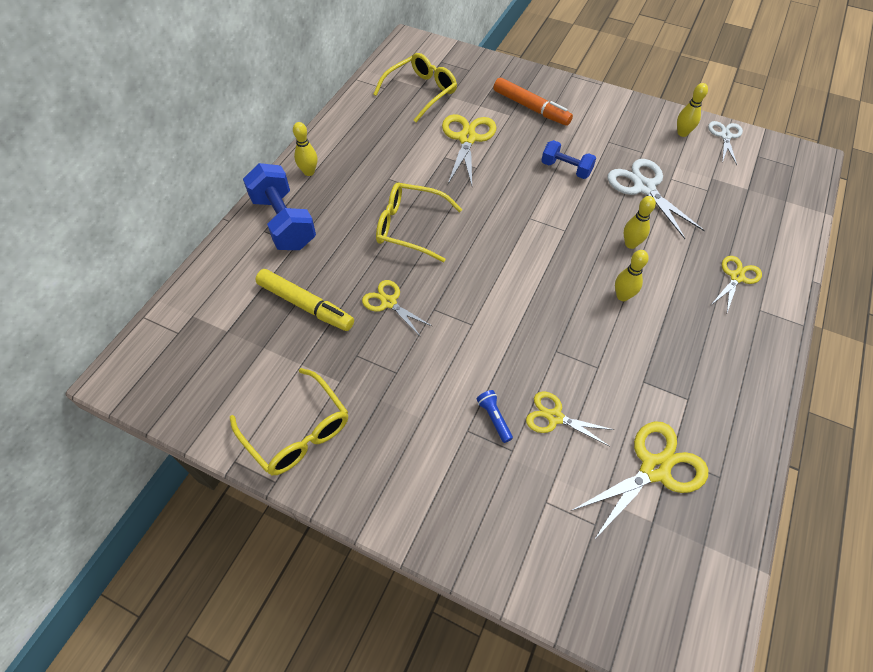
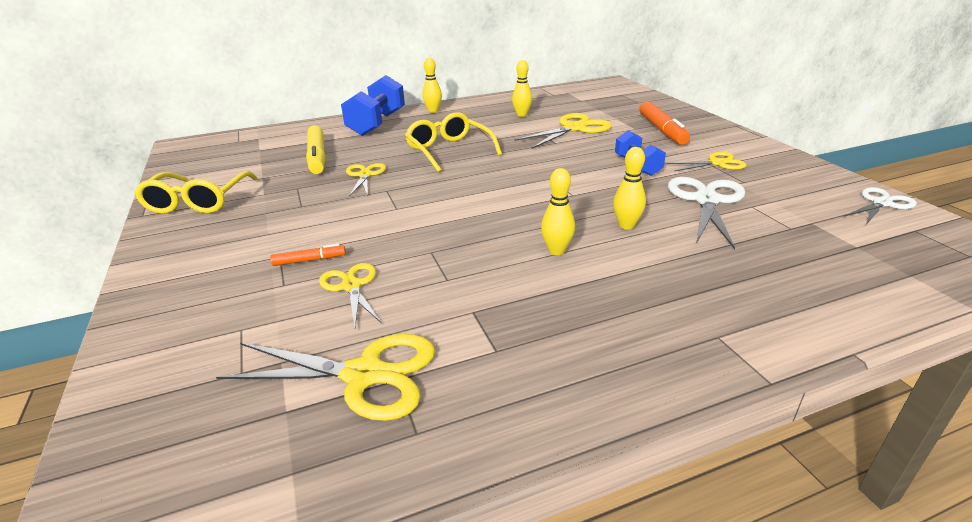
camera: 45 degrees right, 25 degrees down
(421, 92) = (578, 102): yellow glasses -> none
(494, 418) = (309, 260): blue flashlight -> orange marker
(682, 133) = (818, 185): yellow bowling pin -> yellow bowling pin (522, 115)
(736, 277) = (725, 298): yellow scissors -> yellow scissors (717, 163)

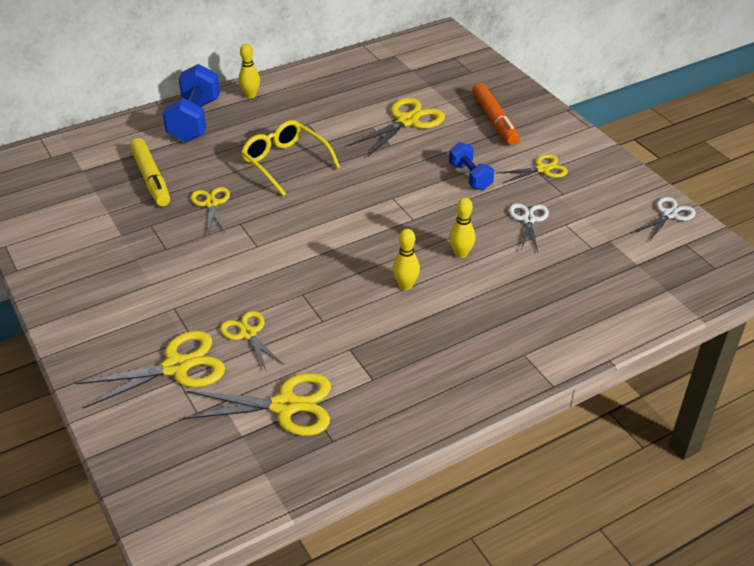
camera: 10 degrees left, 10 degrees up
(198, 201) = (61, 249): yellow glasses -> none
(247, 315) = (176, 367): none -> yellow scissors
(309, 260) = (202, 310): orange marker -> none
(522, 115) = (349, 99): yellow bowling pin -> none
(706, 200) = (528, 220): white scissors -> white scissors, size x0.62

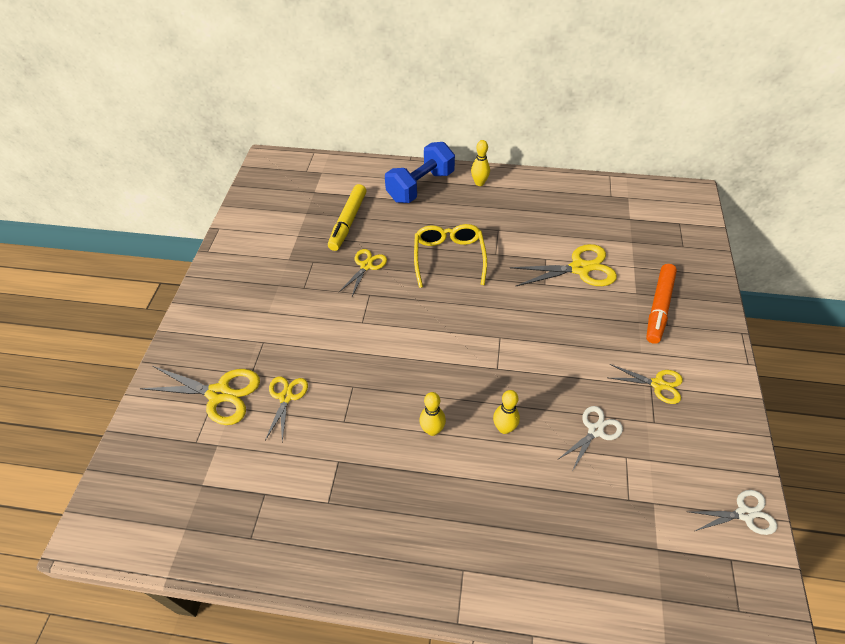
camera: 40 degrees right, 10 degrees up
(285, 406) = (250, 480): yellow scissors -> none
(470, 177) = (583, 354): blue dumbbell -> none

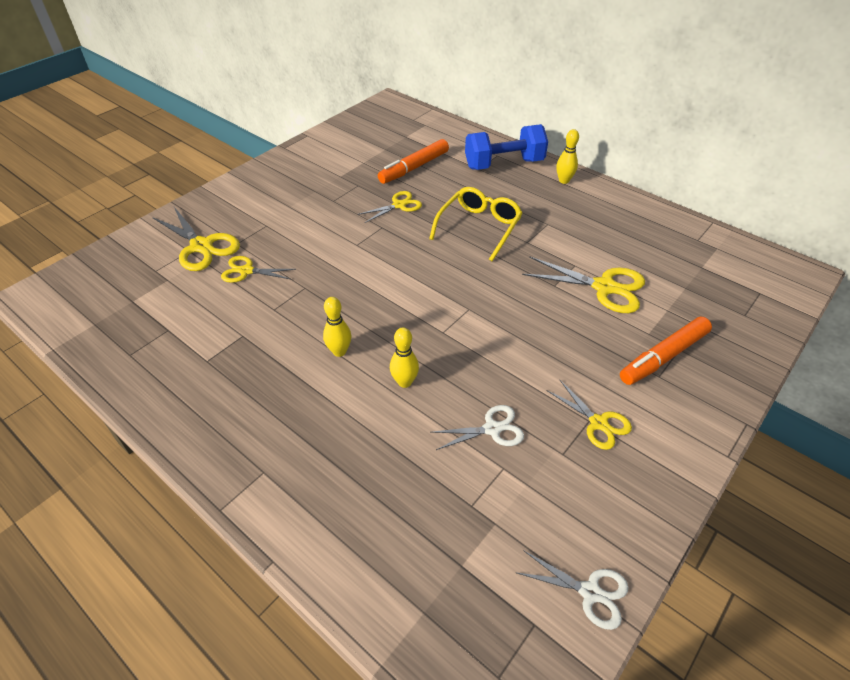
camera: 30 degrees right, 5 degrees down
(286, 397) = (246, 271): yellow scissors -> yellow scissors turned 120 degrees counterclockwise
(348, 222) = (414, 168): yellow marker -> orange marker

